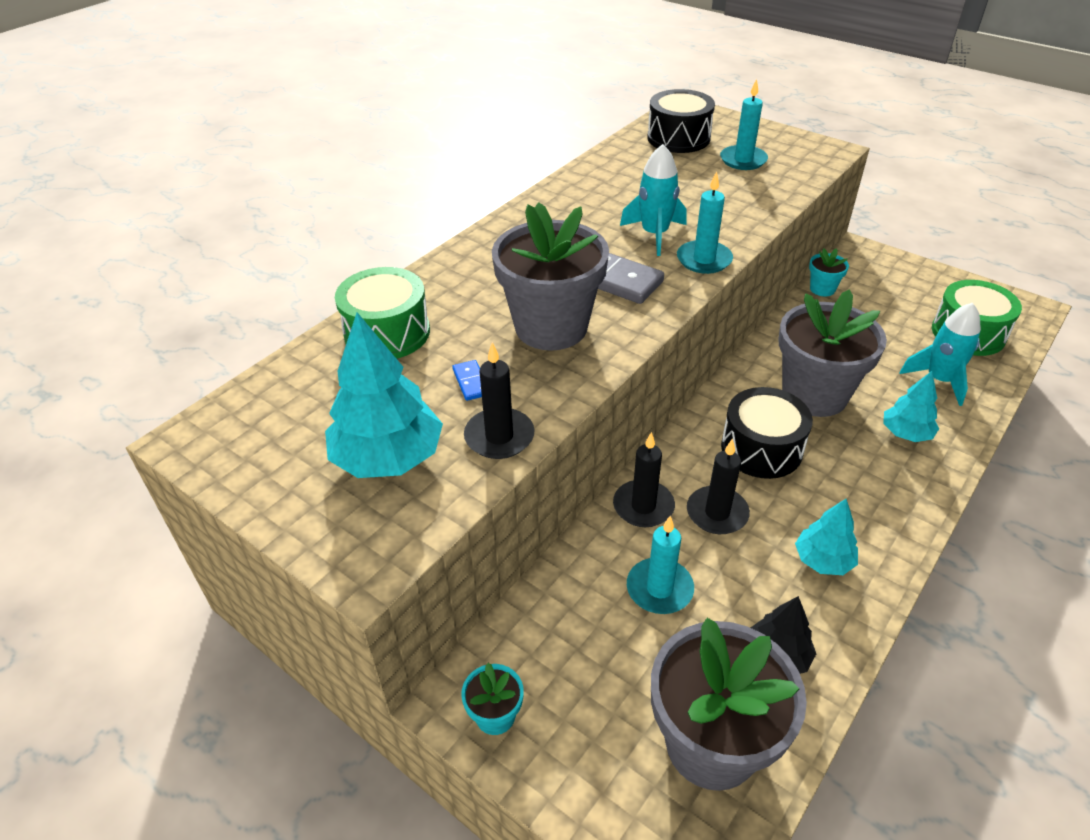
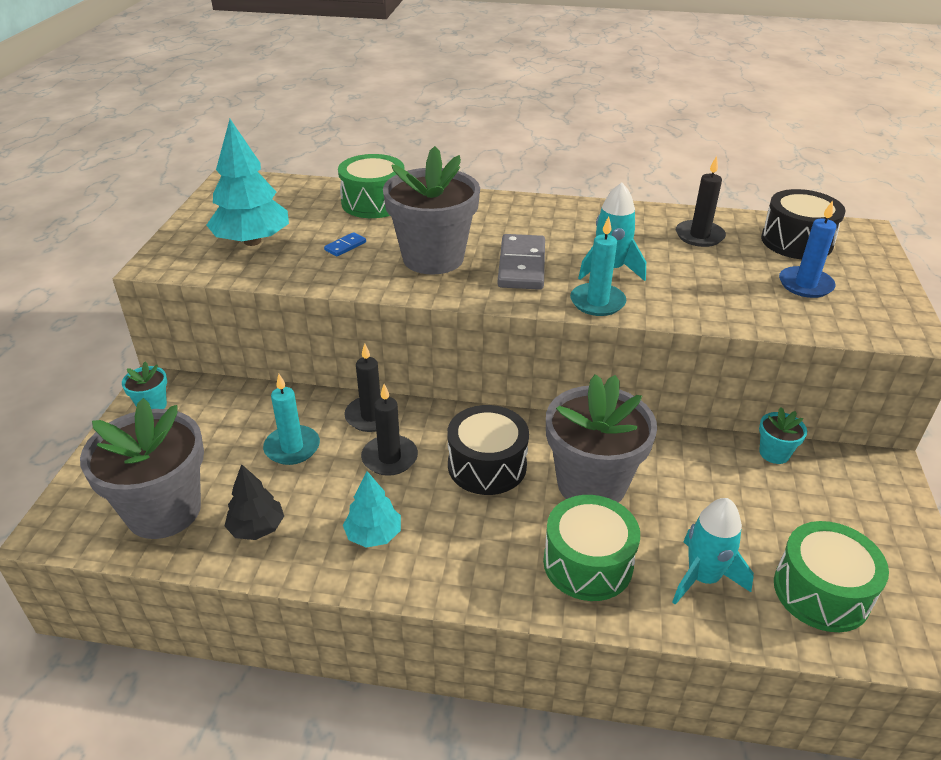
camera: 60 degrees right, 5 degrees down
(499, 436) = (296, 272): black candle -> black candle (699, 236)
(743, 160) = (805, 285): turquoise candle -> blue candle
(905, 433) = (588, 563): turquoise tree -> green drum

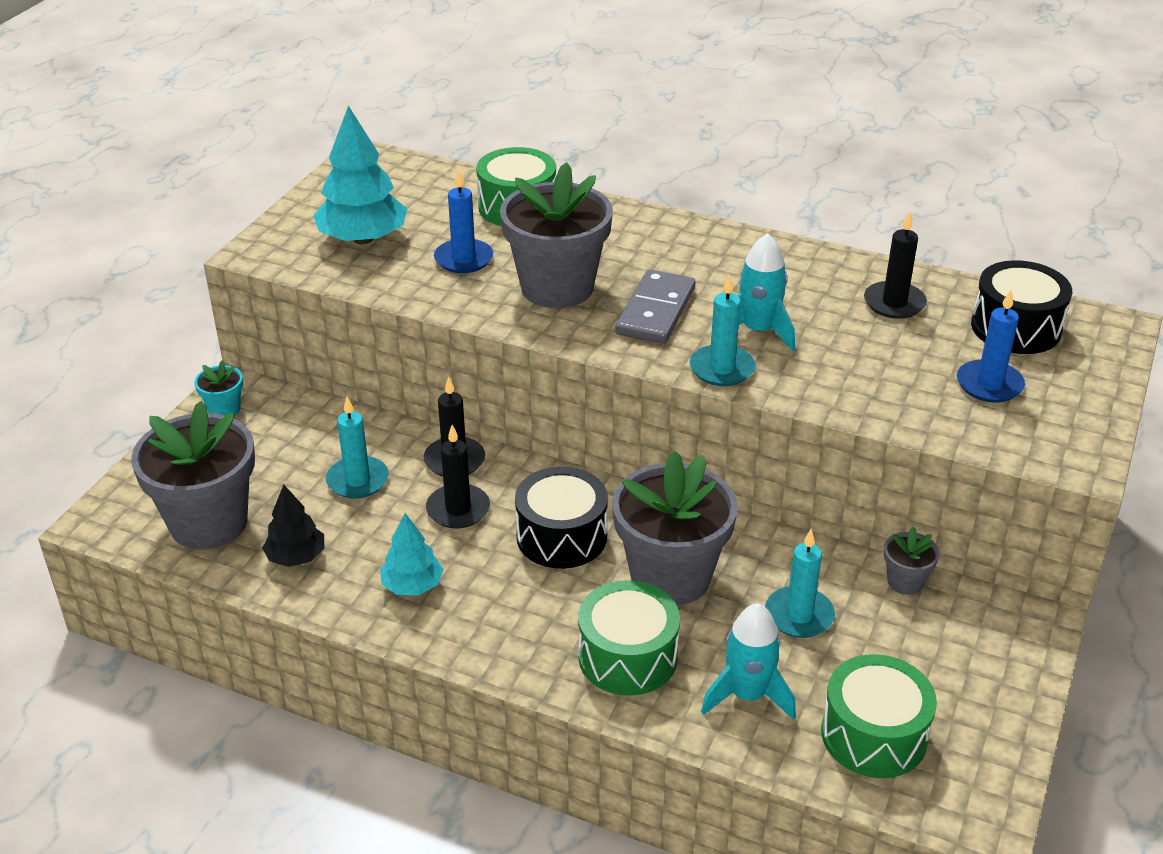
camera: 15 degrees right, 0 degrees up
(345, 246) = (463, 259): blue domino -> blue candle
(709, 497) = (799, 615): none -> turquoise candle
(774, 453) = (905, 582): turquoise flower pot -> grey flower pot

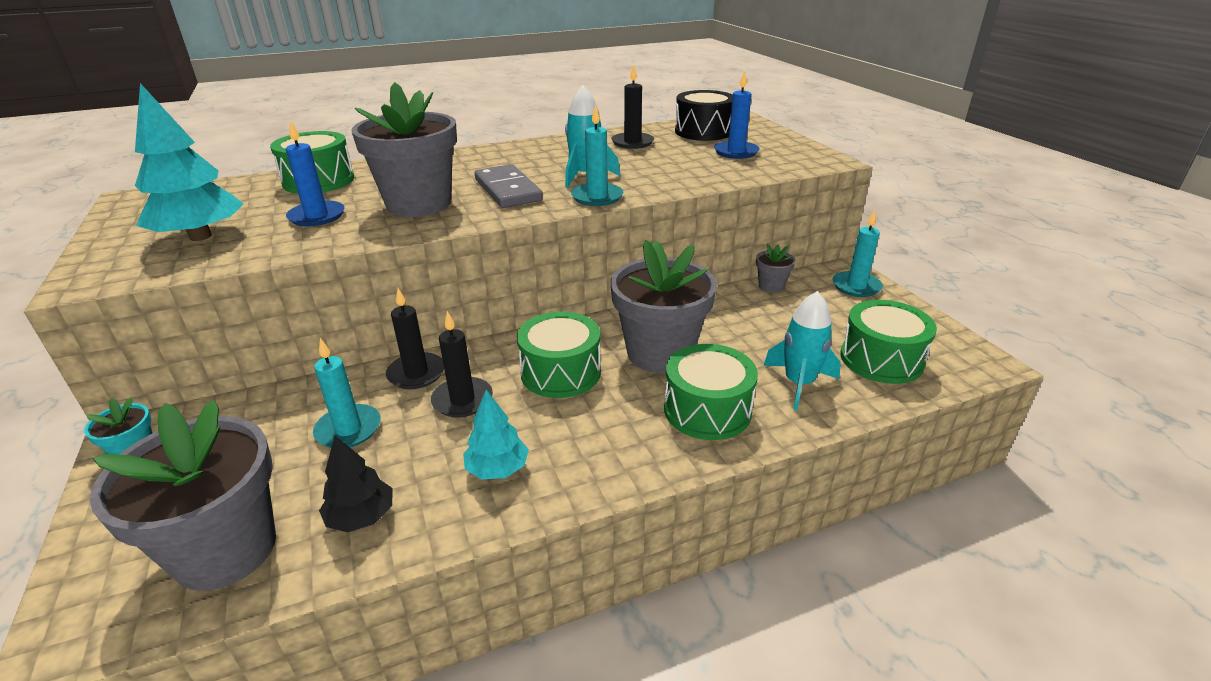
camera: 45 degrees left, 5 degrees down
(561, 536) = (561, 372): black drum -> green drum
(799, 615) = (754, 329): turquoise candle -> turquoise candle (856, 286)

